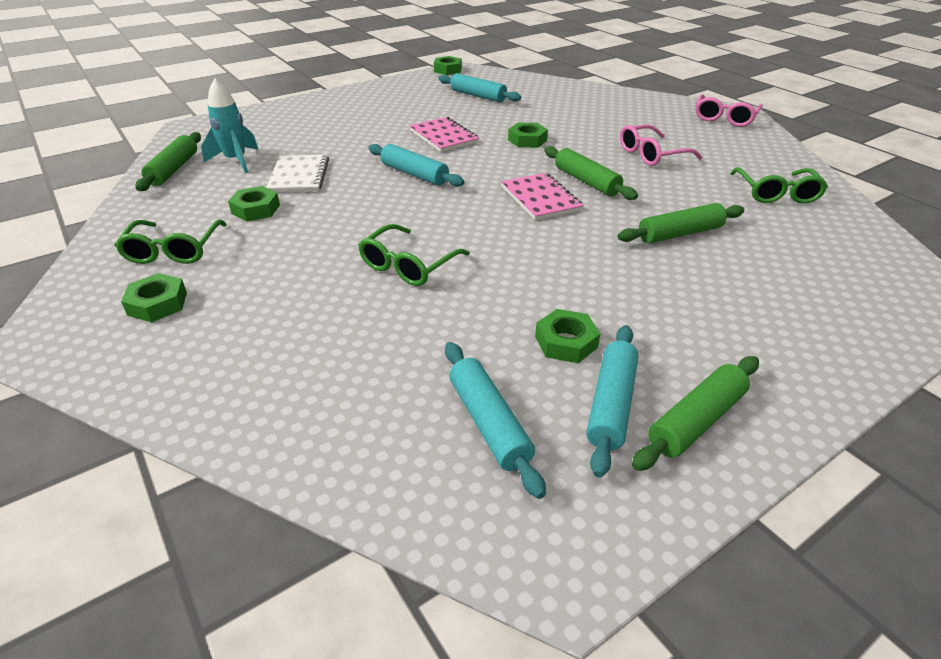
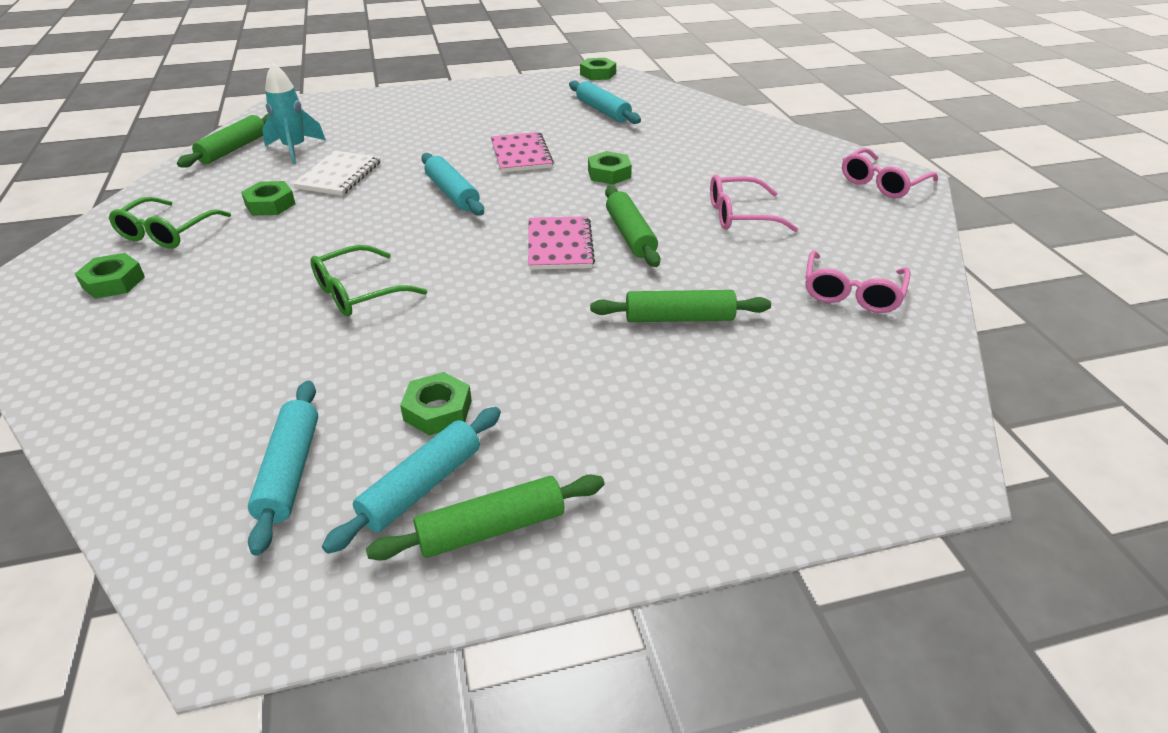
camera: 20 degrees right, 0 degrees up
(776, 193) = (851, 293): green glasses -> pink glasses

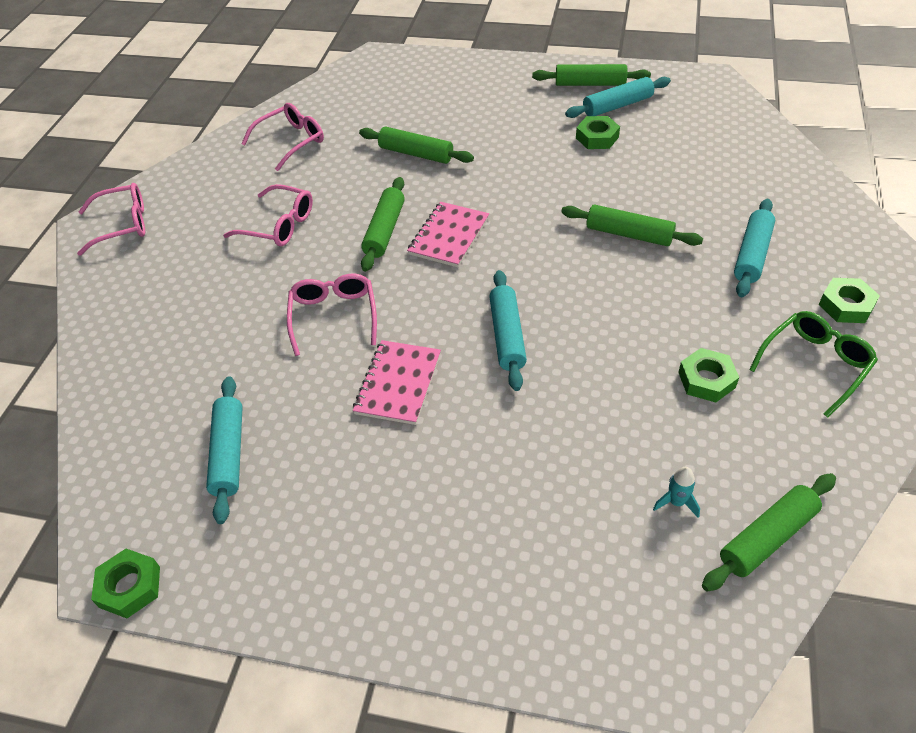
camera: 150 degrees left, 10 degrees up
(289, 471) = (685, 127): turquoise rolling pin -> turquoise rolling pin (752, 255)
(295, 149) = (676, 502): turquoise rocket -> turquoise rocket, size x0.52
(339, 175) = (623, 413): white notebook -> none
(358, 292) = (629, 234): green glasses -> green rolling pin
(609, 173) = (334, 316): green nut -> pink glasses

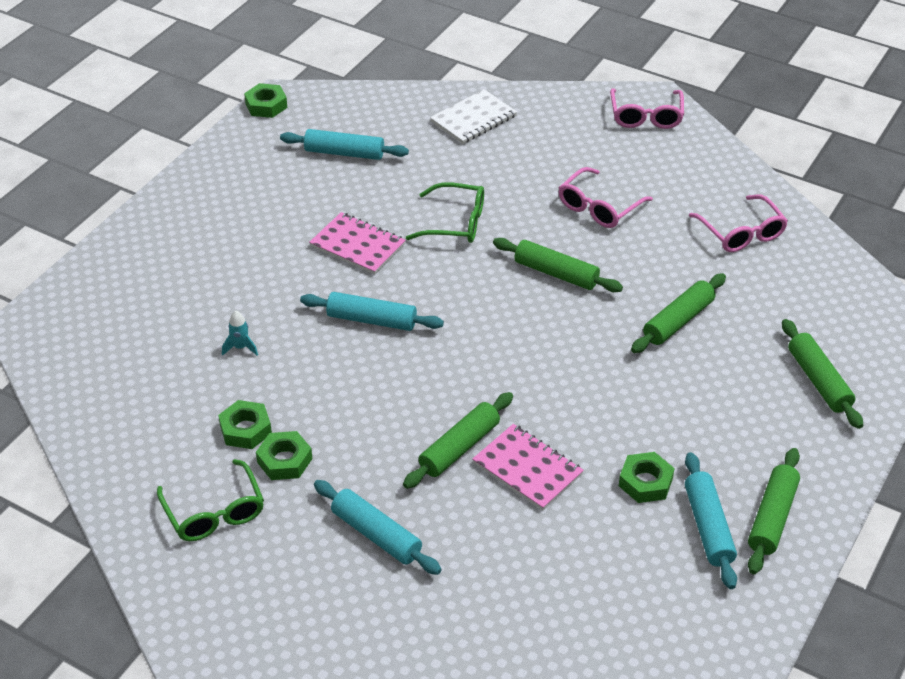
camera: 105 degrees right, 5 degrees down
(141, 352) = (473, 119): none -> white notebook
(334, 316) = (456, 223): pink glasses -> green glasses
(449, 236) = (525, 314): pink notebook -> pink notebook (527, 469)
(676, 502) = (150, 365): turquoise rocket -> turquoise rocket (241, 347)
(767, 537) = (89, 402): green rolling pin -> green rolling pin (819, 381)
(846, 305) = (266, 575): green nut -> green nut (284, 460)

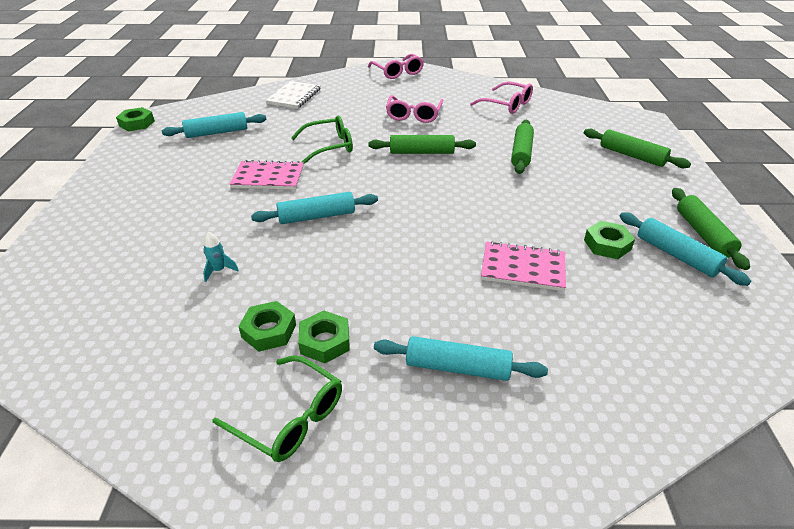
camera: 30 degrees left, 5 degrees down
(459, 448) = (460, 274): green rolling pin -> none

